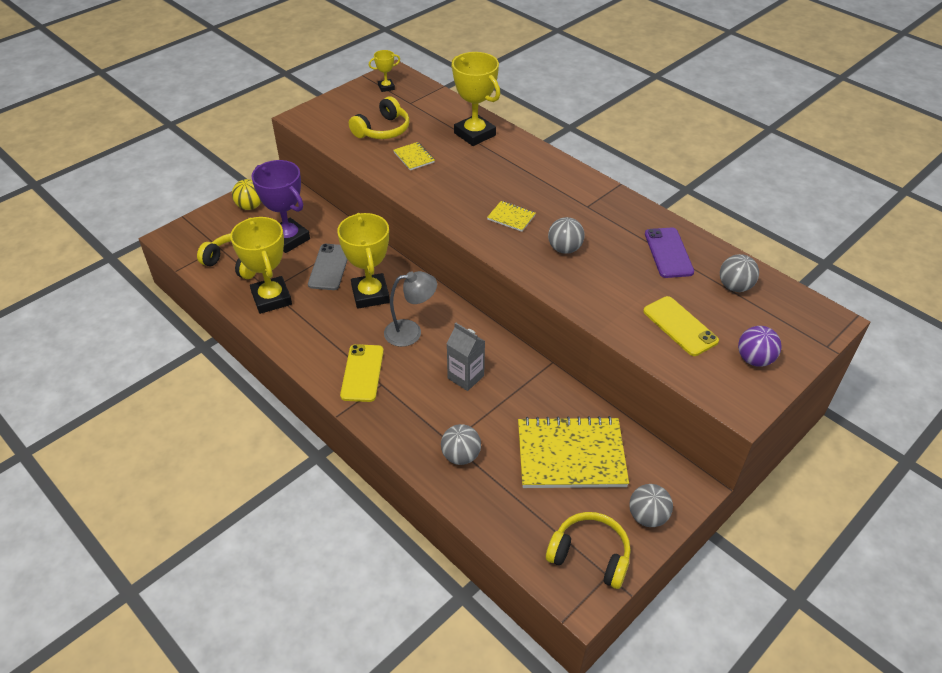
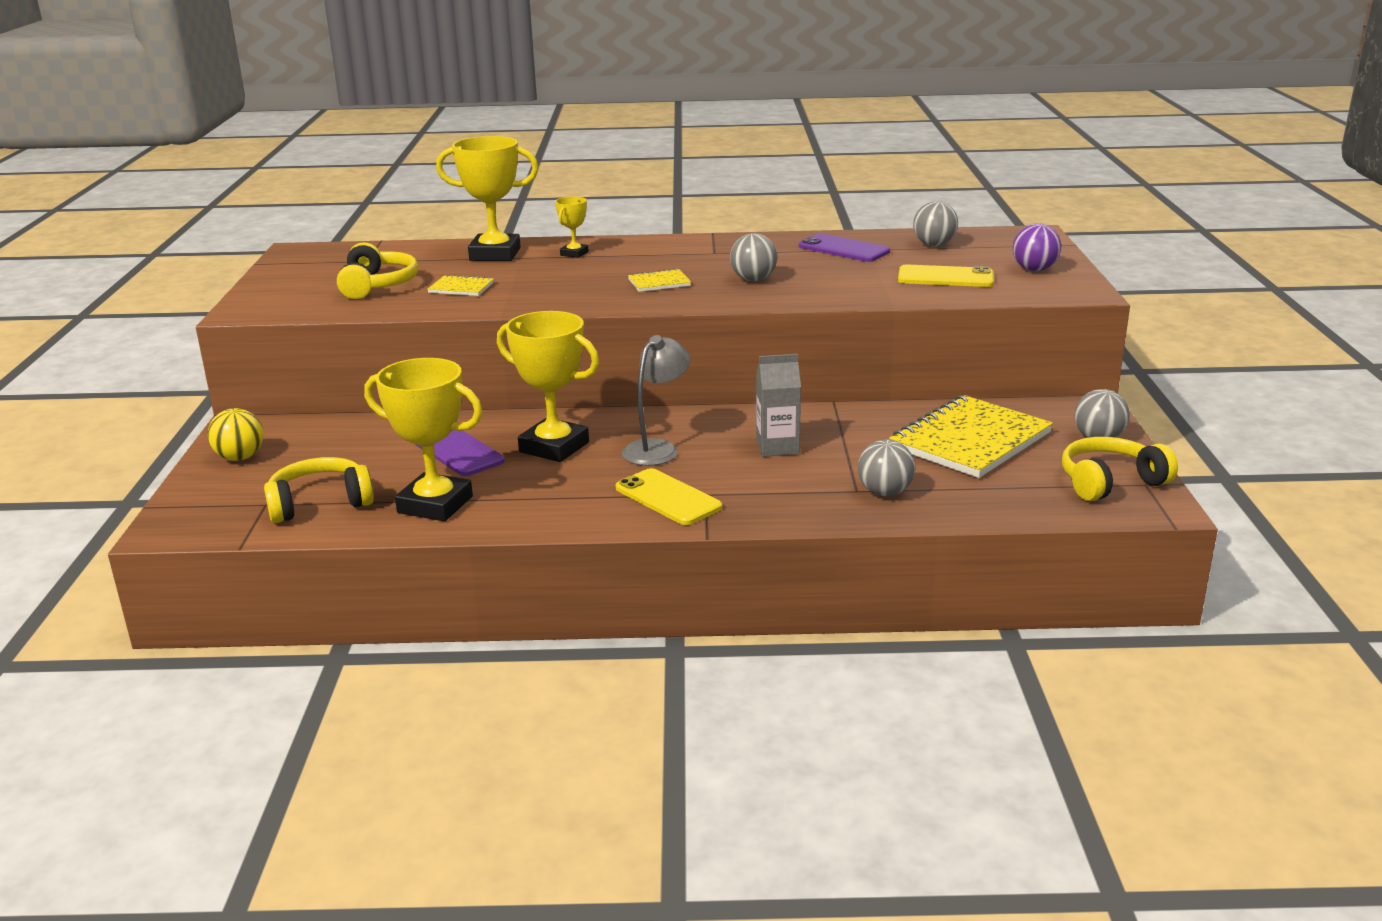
camera: 45 degrees left, 20 degrees down
(288, 239) = (355, 457): purple trophy -> none
(329, 267) = (459, 452): grey phone -> purple phone
(386, 87) = (309, 261): yellow trophy -> yellow trophy (574, 253)

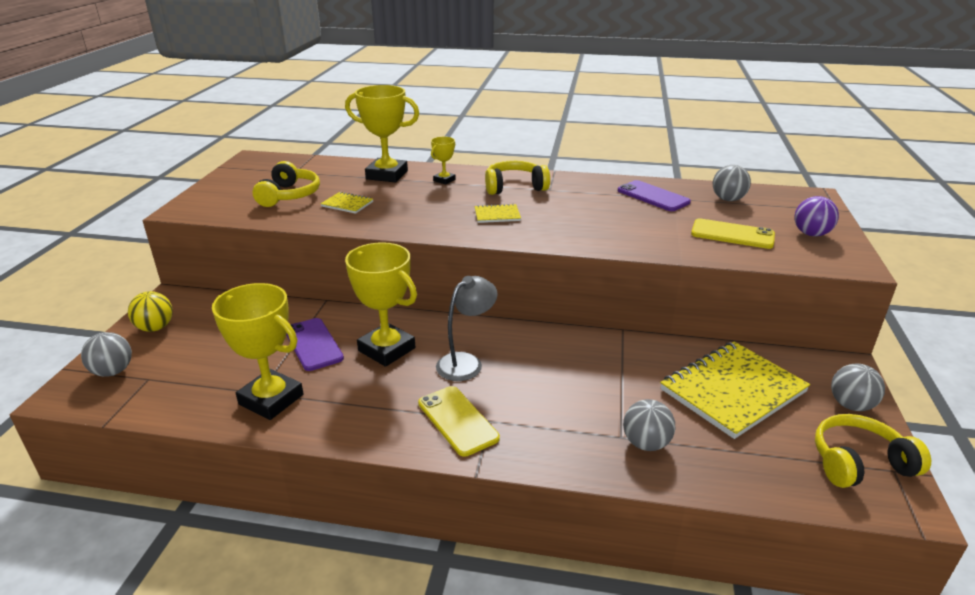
camera: 10 degrees right, 5 degrees up
(320, 503) = (187, 384): yellow headphones -> yellow headphones (514, 187)
(753, 279) = (572, 220): grey ball -> grey ball (113, 371)
(777, 447) = (564, 375): grey carton -> none

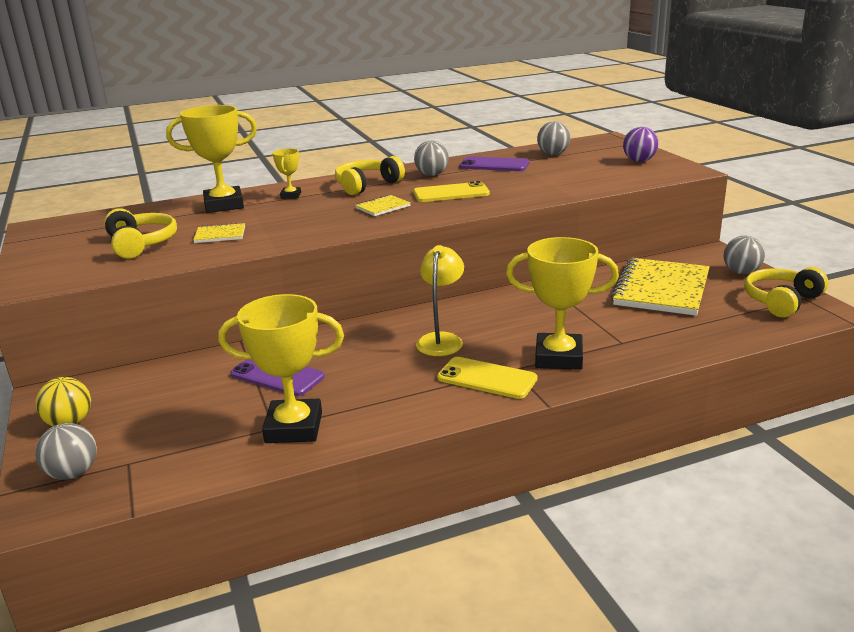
camera: 30 degrees left, 5 degrees down
(386, 349) = (356, 355): yellow trophy -> yellow trophy (558, 357)
(466, 362) = (441, 340): grey lamp -> yellow lamp
(646, 443) = (643, 340): grey ball -> grey ball (432, 175)
(732, 234) = (587, 174): yellow phone -> yellow phone (451, 193)

